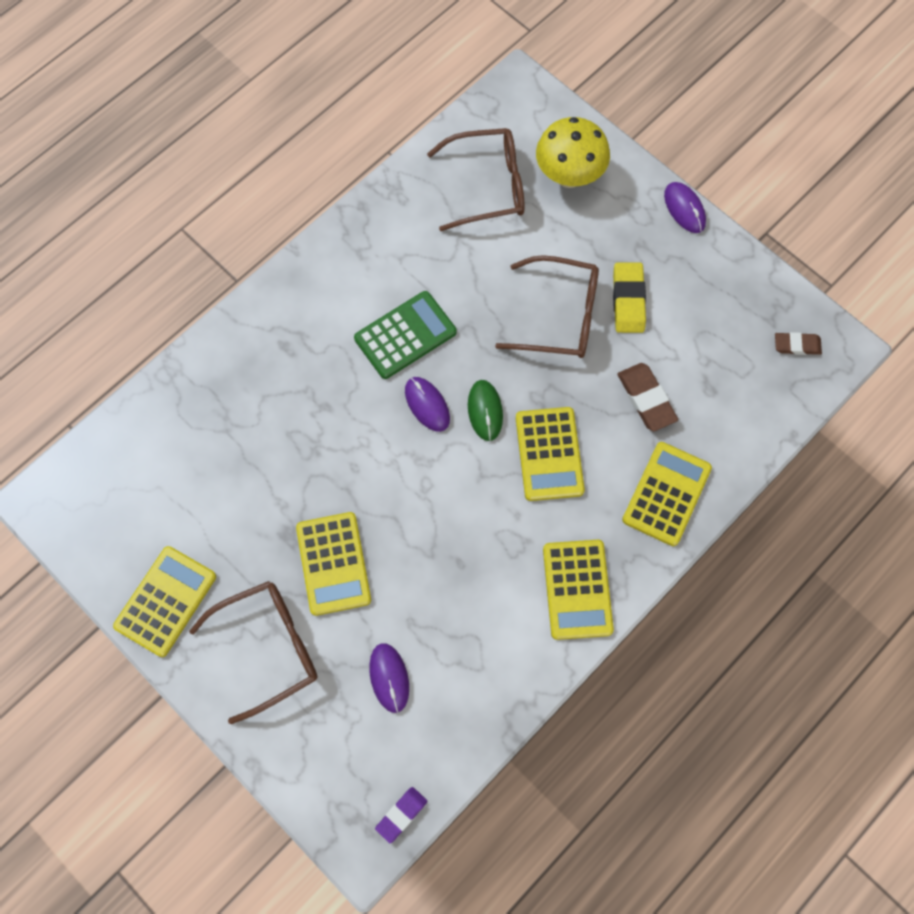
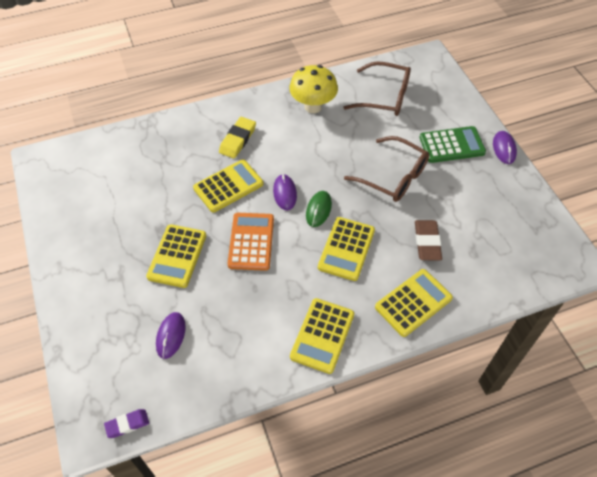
camera: 25 degrees right, 15 degrees down
(166, 601) = (68, 236): yellow calculator -> yellow calculator (228, 186)
(268, 648) = (109, 286): brown glasses -> none
(405, 335) = (292, 153): green calculator -> green calculator (452, 145)
(420, 498) = (251, 241): none -> orange calculator
(569, 176) = (437, 108): yellow mushroom -> yellow mushroom (313, 107)
(628, 300) = (442, 184): yellow eraser -> yellow eraser (237, 140)
(797, 345) = (547, 250): brown eraser -> none

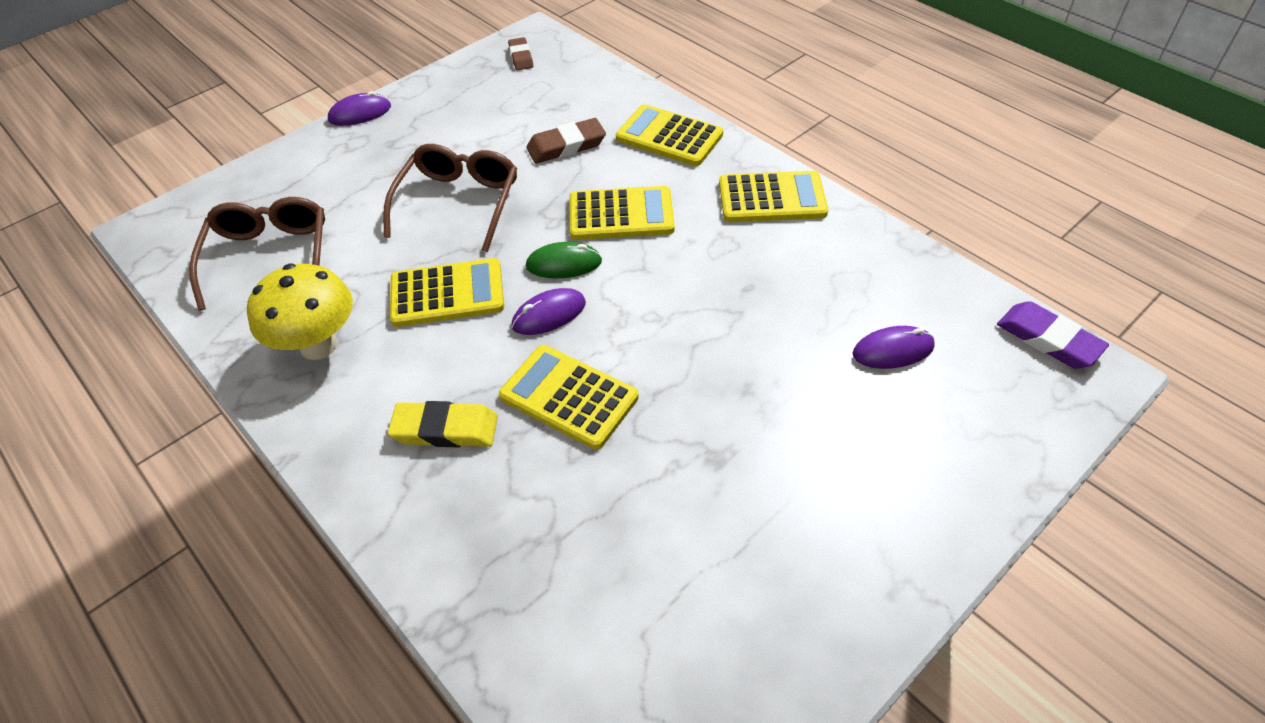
camera: 110 degrees left, 5 degrees down
(127, 424) = (1048, 339): purple eraser -> purple eraser, size x1.52
(177, 256) = (755, 406): yellow calculator -> yellow calculator (447, 294)
(251, 241) = (669, 321): orange calculator -> none
(452, 145) = (369, 161): green calculator -> none
(547, 246) = (521, 57): none -> brown eraser

